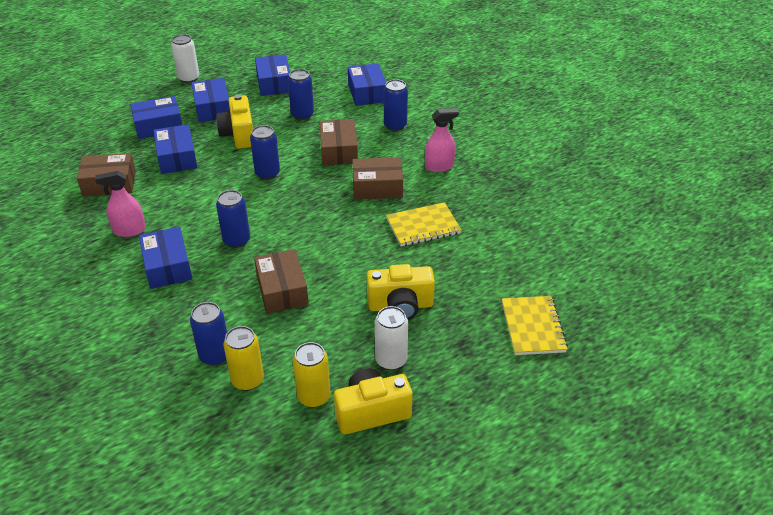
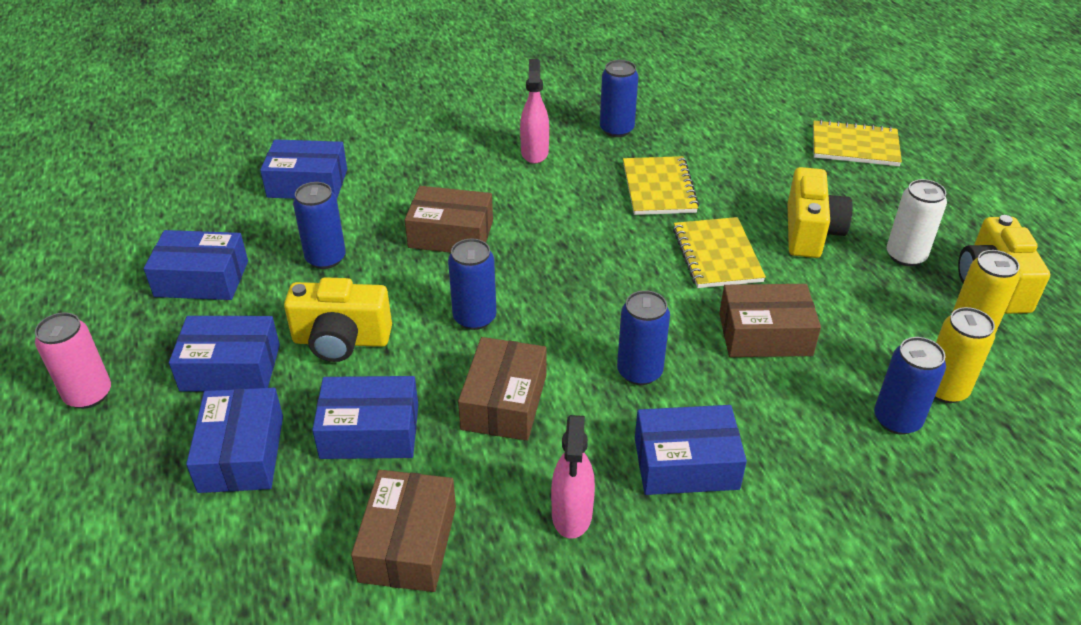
camera: 75 degrees left, 0 degrees up
(188, 78) = (88, 394): white can -> pink can
(357, 261) = (716, 255): none -> yellow notebook
(377, 187) = (559, 212): brown box -> brown box (504, 402)
(395, 125) = (414, 172): blue can -> blue can (616, 129)

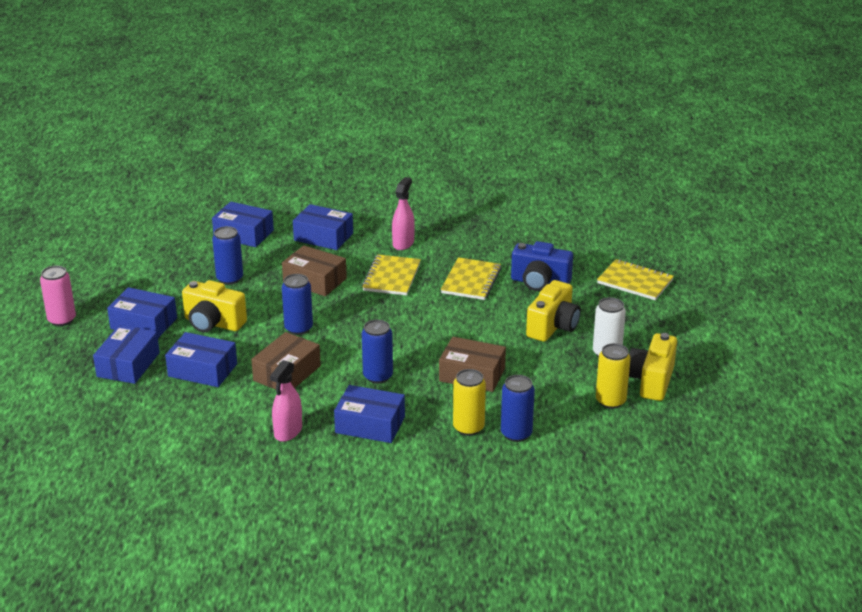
camera: 20 degrees right, 10 degrees down
(202, 279) = (151, 275): blue box -> blue box (323, 237)
(408, 543) = (192, 423): brown box -> none
(616, 129) = (471, 239): blue can -> none
(716, 255) = (477, 326): yellow notebook -> yellow notebook (391, 277)
(745, 172) = (539, 283): none -> blue camera
(944, 389) = (561, 426): yellow can -> yellow can (468, 428)

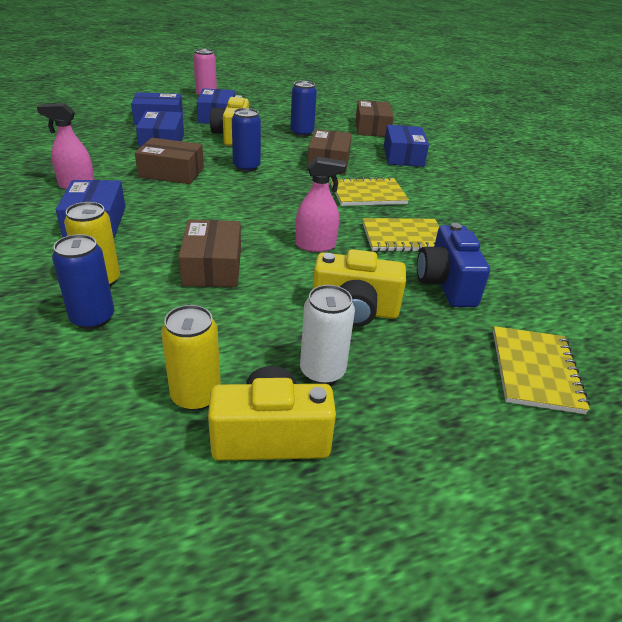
camera: 65 degrees right, 5 degrees up
(243, 234) = (372, 128): blue box -> brown box
(378, 376) = (185, 213): blue can -> none
(403, 243) = (434, 191): pink spray bottle -> pink spray bottle (315, 245)

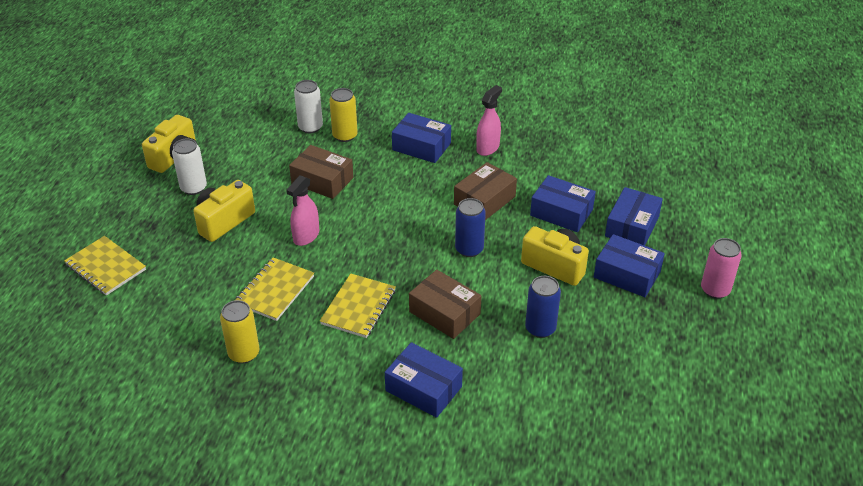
camera: 125 degrees right, 5 degrees up
(92, 318) = (310, 127): blue can -> white can
(196, 395) = (221, 144): yellow can -> yellow can (244, 353)
(372, 128) = (525, 408): brown box -> none
(446, 284) = (204, 278): blue camera -> none

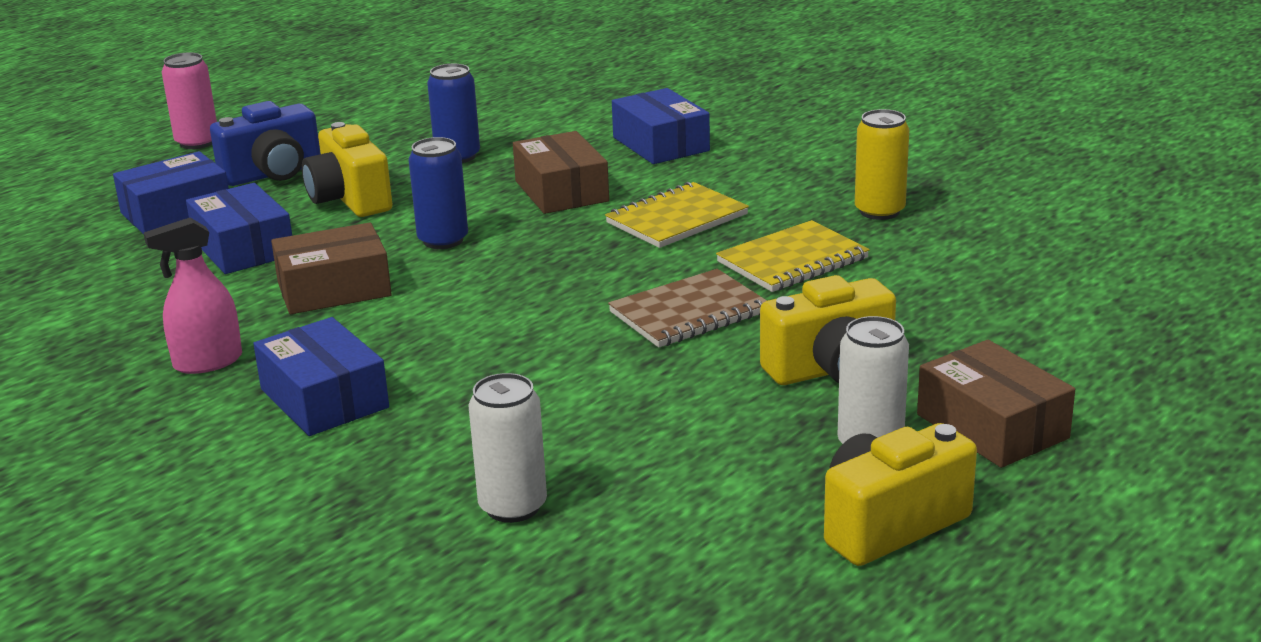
camera: 150 degrees left, 15 degrees down
(105, 267) = (1094, 353): yellow notebook -> none
(306, 236) = (689, 313): pink spray bottle -> brown notebook
(322, 180) = (585, 389): brown box -> brown box (992, 426)
(345, 136) = (454, 464): yellow can -> none
(627, 274) = (273, 174): blue box -> blue camera

